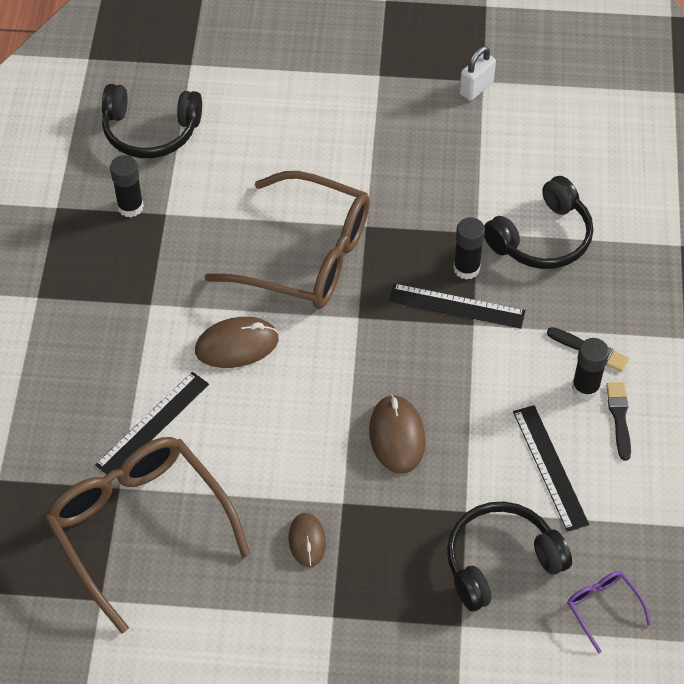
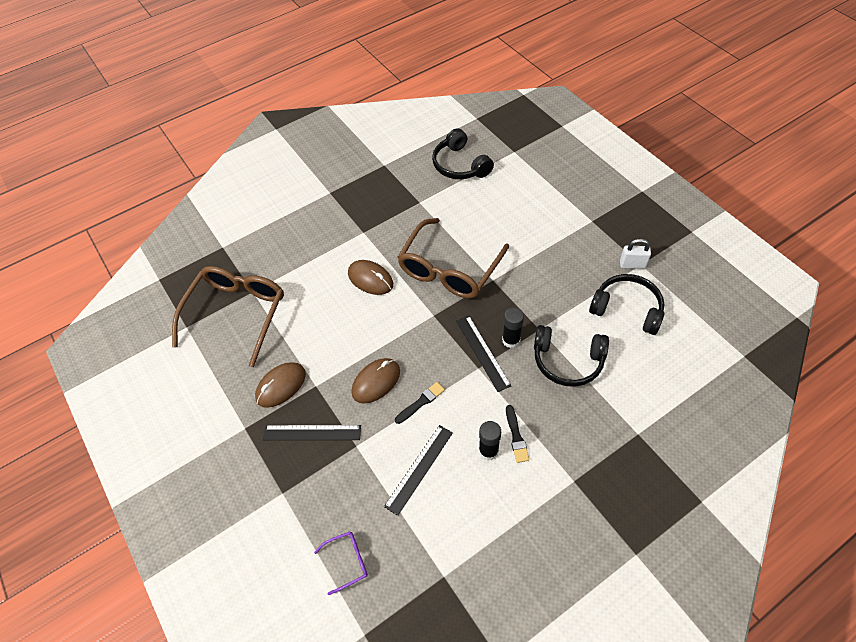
camera: 55 degrees right, 0 degrees up
(130, 207) = (410, 188): black glue stick -> none
(152, 424) = (297, 279): black ruler -> black ruler (312, 432)
(306, 256) = (449, 269): brown glasses -> brown glasses turned 45 degrees clockwise
(307, 541) = (281, 386): brown mouse -> brown mouse, size x1.55
(500, 561) = (337, 485): black headphones -> black headphones (627, 309)
(603, 608) = (347, 561): purple glasses -> purple glasses turned 45 degrees clockwise
(619, 417) = (484, 483): black brush -> black brush (421, 402)

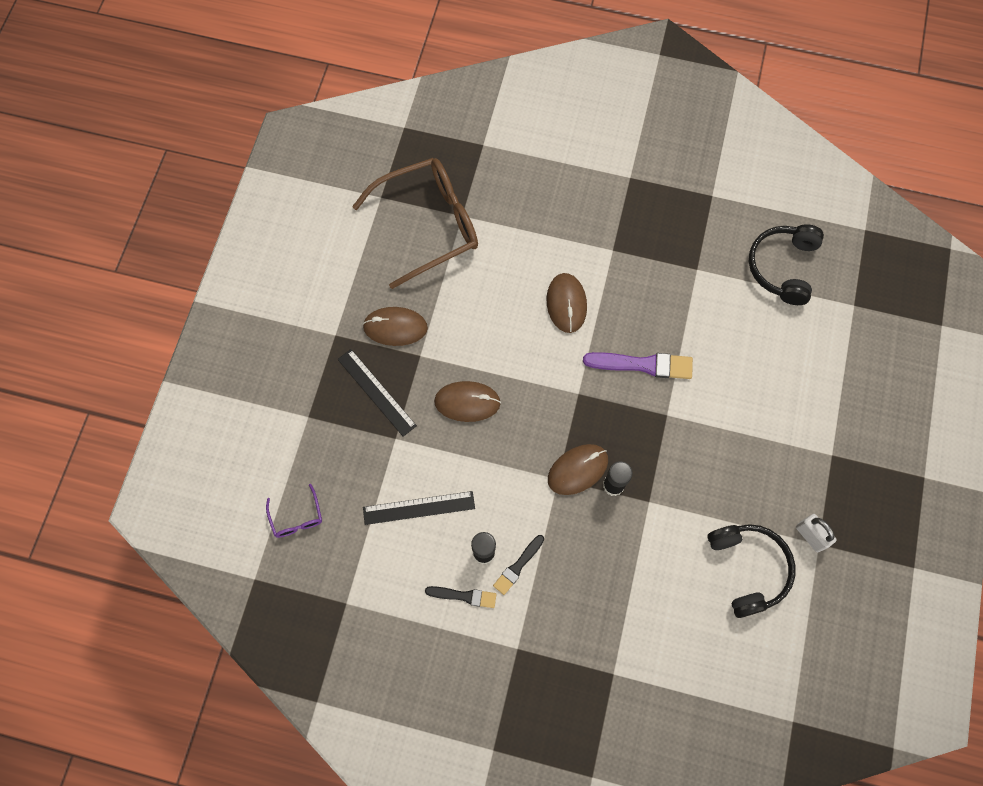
camera: 45 degrees right, 15 degrees up
(347, 561) = (297, 517): purple glasses -> purple glasses turned 45 degrees clockwise
(421, 402) = (480, 457): black brush -> black brush (464, 596)
(449, 269) = (642, 365): brown glasses -> purple brush
(483, 352) = (577, 470): black ruler -> brown mouse
(567, 361) = (636, 554): black headphones -> none

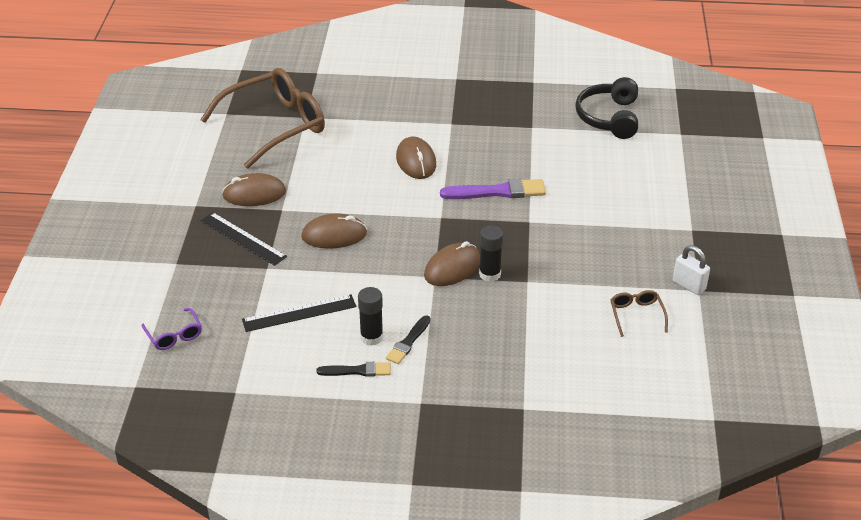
camera: 10 degrees left, 30 degrees down
(748, 568) = (636, 315): black headphones -> brown glasses

